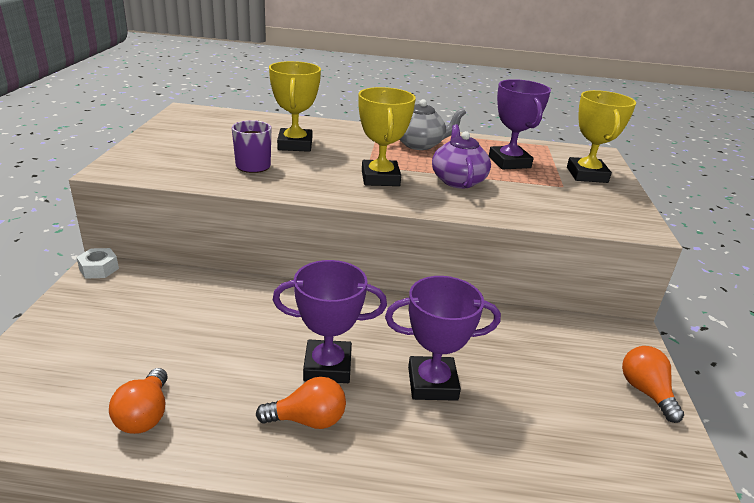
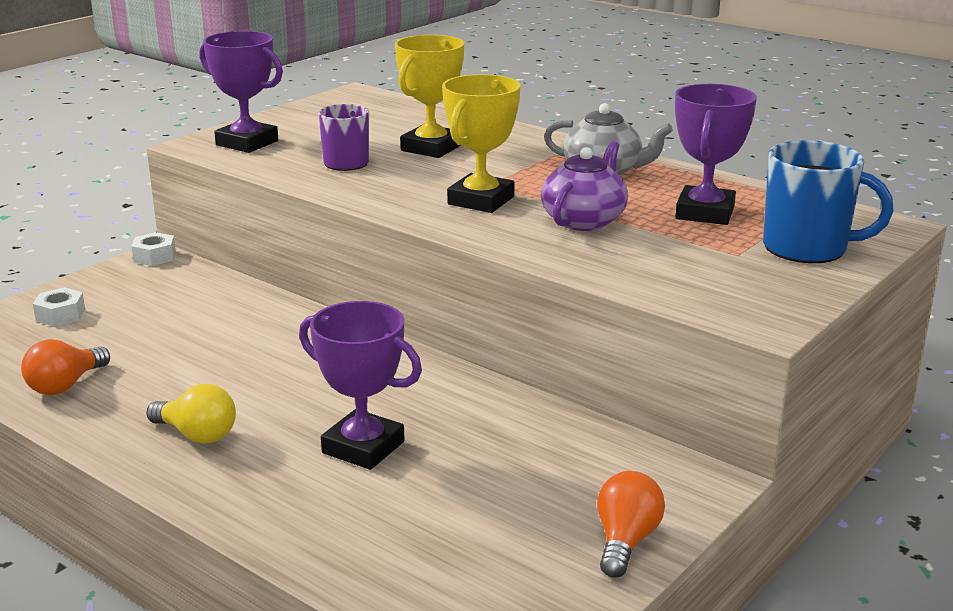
camera: 35 degrees right, 5 degrees down
(67, 346) = (60, 315): none -> white nut
(308, 420) = (197, 435): orange light bulb -> yellow light bulb
(327, 366) = (271, 399): purple trophy -> purple trophy (247, 143)
(586, 175) = (807, 248): yellow trophy -> blue mug

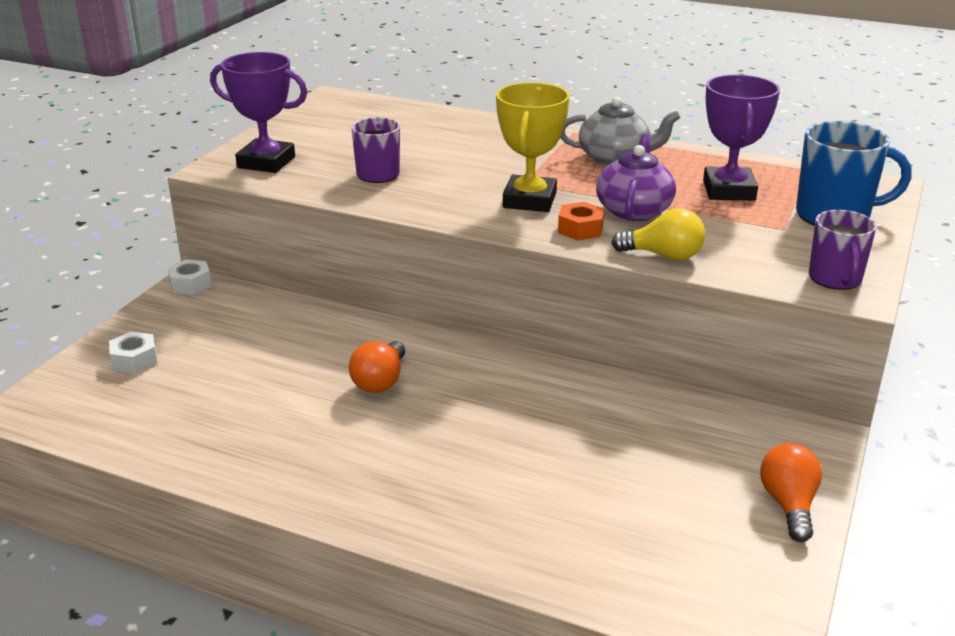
camera: 15 degrees left, 5 degrees up
(65, 385) = (188, 435): orange light bulb -> orange light bulb (380, 381)
(197, 435) = (351, 466): yellow light bulb -> yellow light bulb (663, 256)
(363, 447) = (512, 453): purple trophy -> none
(431, 148) = (445, 150): yellow trophy -> none
(512, 231) = (580, 229): none -> orange nut
(756, 307) = (835, 279): none -> purple mug

